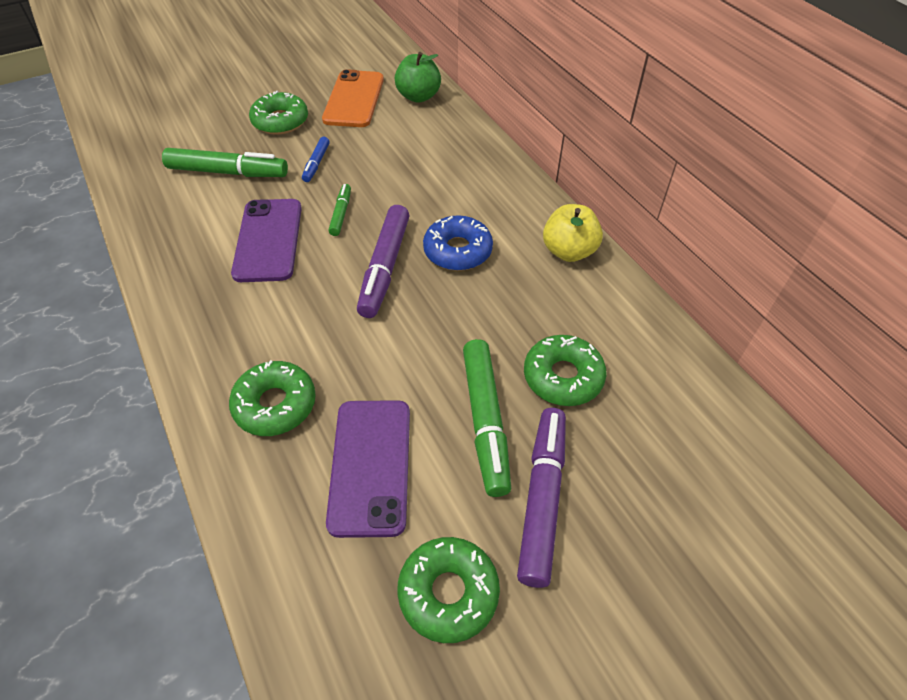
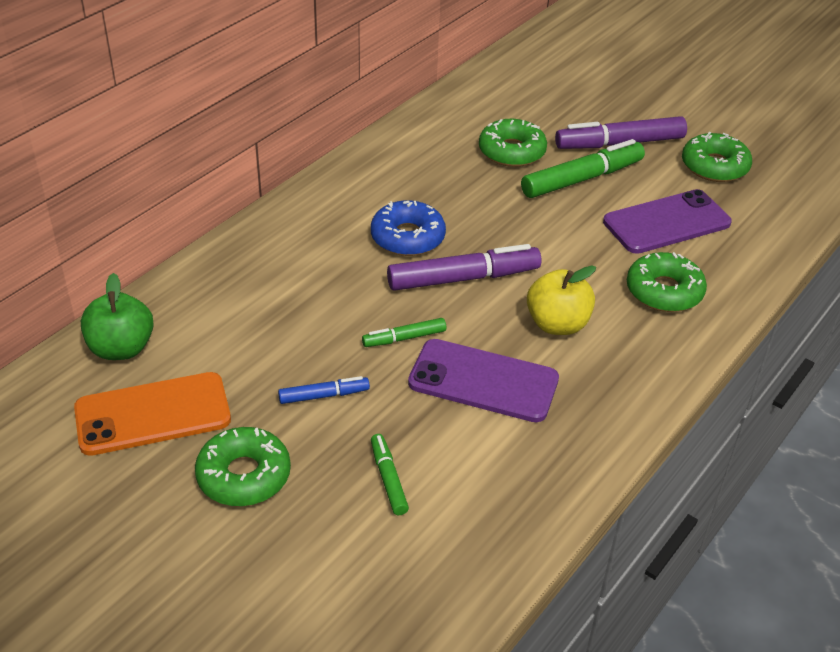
camera: 115 degrees left, 10 degrees down
(228, 172) = (388, 479): green marker -> green marker, size x0.52
(268, 240) = (483, 381): purple phone -> purple phone turned 45 degrees clockwise
(568, 251) = (364, 171): yellow apple -> yellow apple (557, 324)

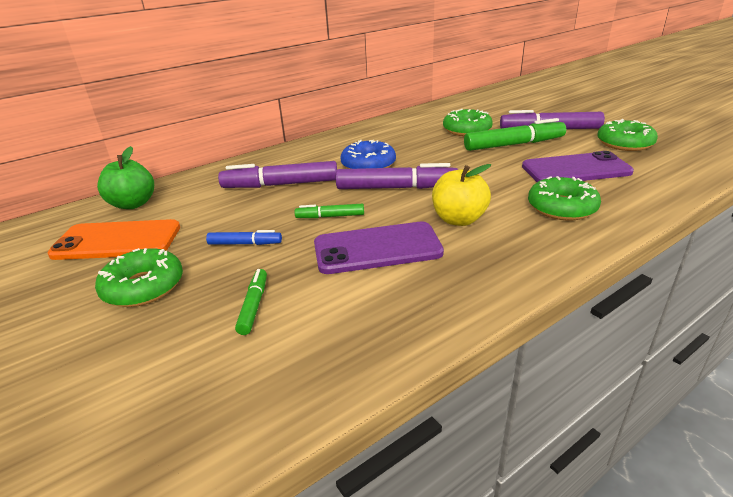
camera: 20 degrees right, 10 degrees down
(308, 288) = (280, 185): none -> purple marker
(483, 381) = (377, 248): purple phone -> purple phone turned 45 degrees counterclockwise

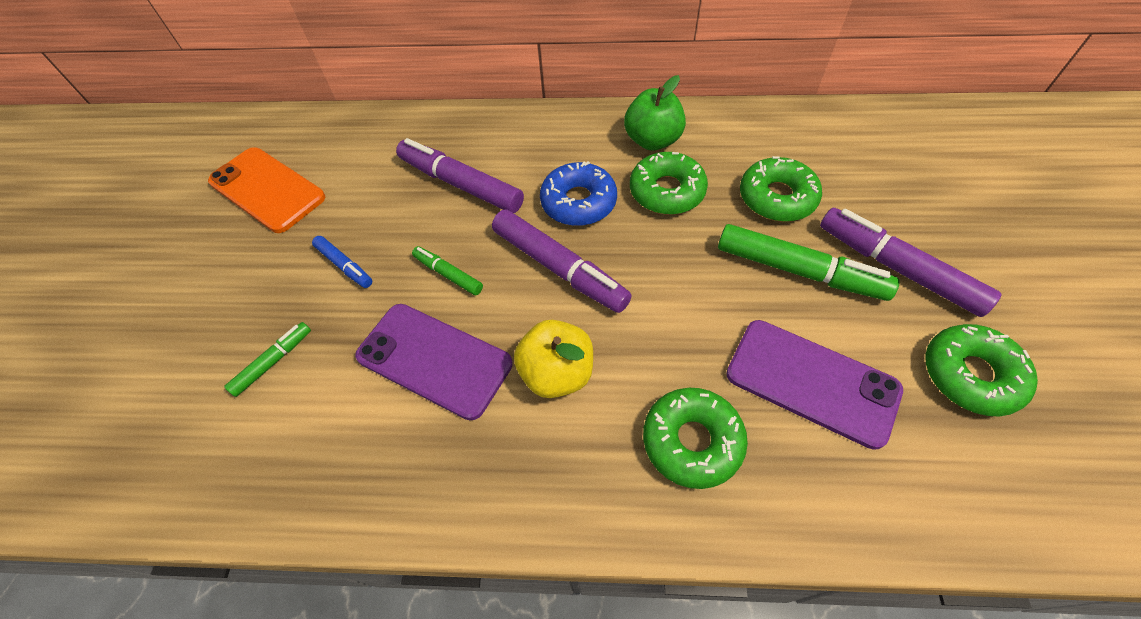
camera: 40 degrees right, 25 degrees up
(133, 204) = (322, 136): green apple -> green apple (652, 140)
(143, 287) = (231, 272): green donut -> green donut (667, 191)

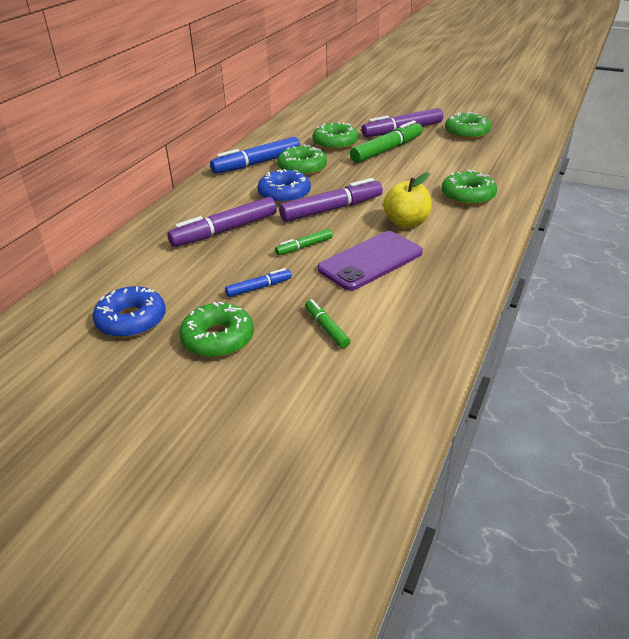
camera: 70 degrees left, 20 degrees down
(243, 270) = (218, 339): none -> green donut
(267, 190) = (131, 320): orange phone -> blue donut
(652, 140) = (257, 163): green apple -> blue marker
(811, 382) = (451, 163): purple phone -> none

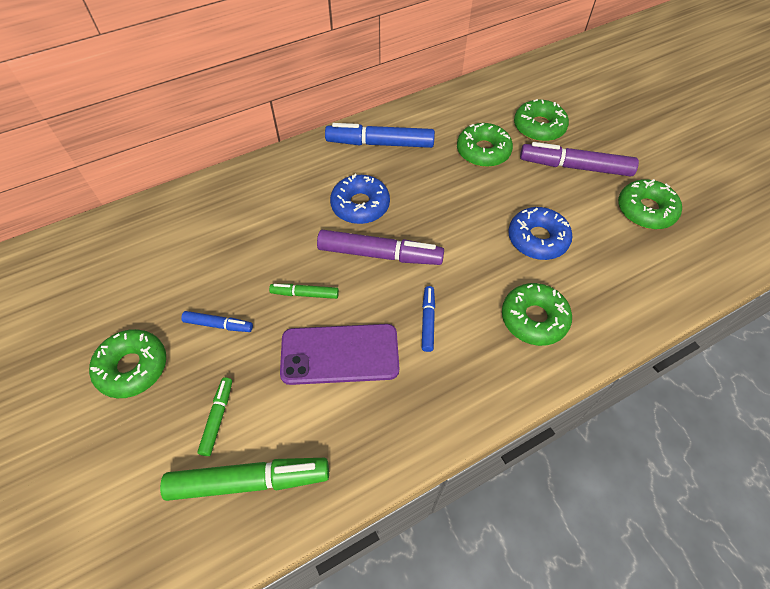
camera: 35 degrees right, 20 degrees up
(131, 320) = (100, 299): blue donut -> blue donut (537, 239)
(225, 231) = (264, 228): purple marker -> none
(302, 168) = (413, 174): green donut -> green donut (539, 127)
(387, 150) = (525, 191): green marker -> green marker (249, 481)
(406, 223) = (427, 321): yellow apple -> blue marker

